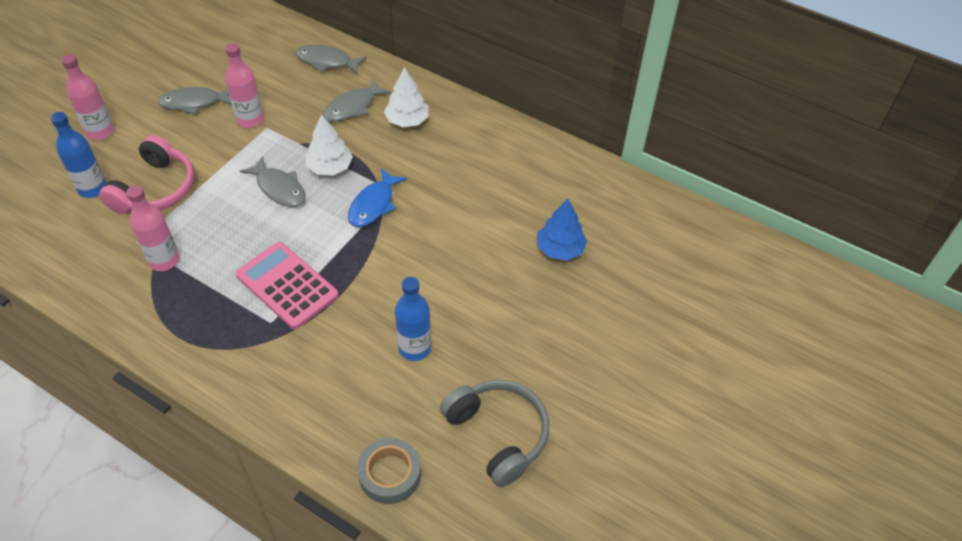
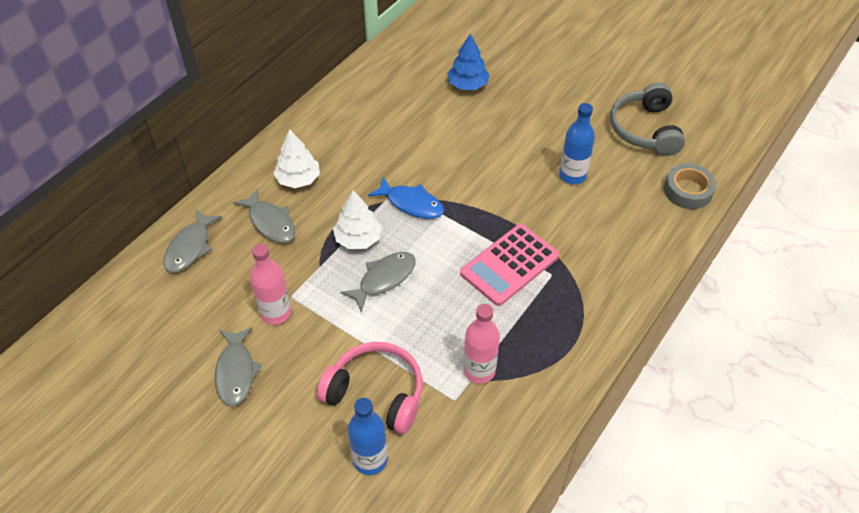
camera: 85 degrees left, 0 degrees up
(100, 132) = (272, 469): pink bottle -> none
(498, 434) = (645, 129): grey headphones -> grey headphones turned 60 degrees counterclockwise

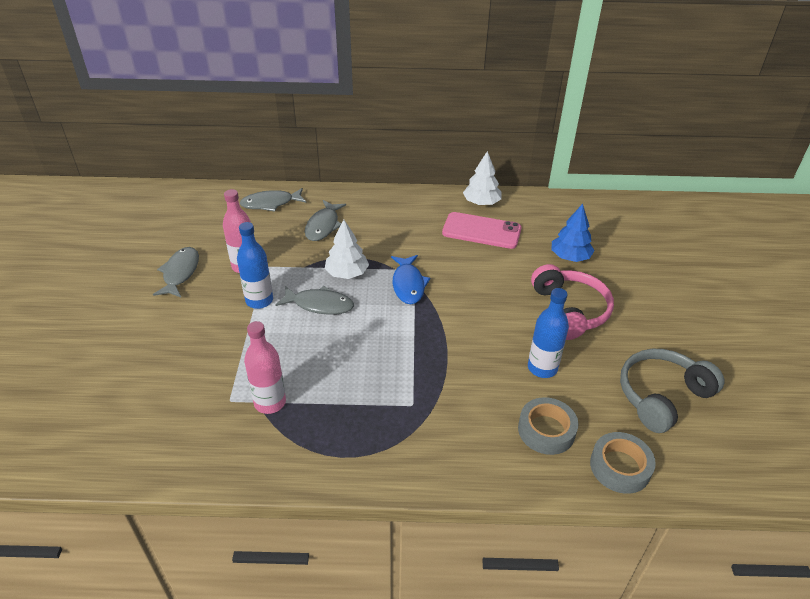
camera: 55 degrees right, 10 degrees down
(236, 372) = (180, 273): grey fish -> grey fish turned 135 degrees clockwise
(298, 179) = (375, 219): white tree -> white tree (481, 203)
(370, 460) = (143, 376): blue bottle -> blue bottle (259, 300)
(376, 393) = (207, 351): pink headphones -> pink headphones (570, 310)
(385, 117) = (481, 231): none -> pink phone
(509, 265) = (398, 371): pink calculator -> none
(631, 210) = (546, 430): none -> grey tape

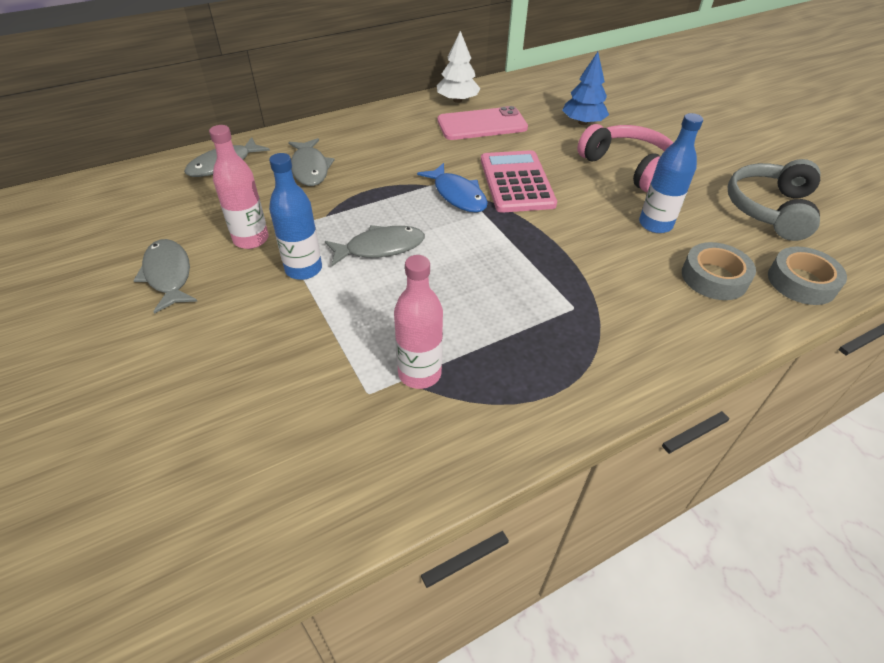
camera: 30 degrees left, 5 degrees up
(347, 273) = (381, 206): white tree -> none
(463, 290) = (516, 182): none -> pink calculator

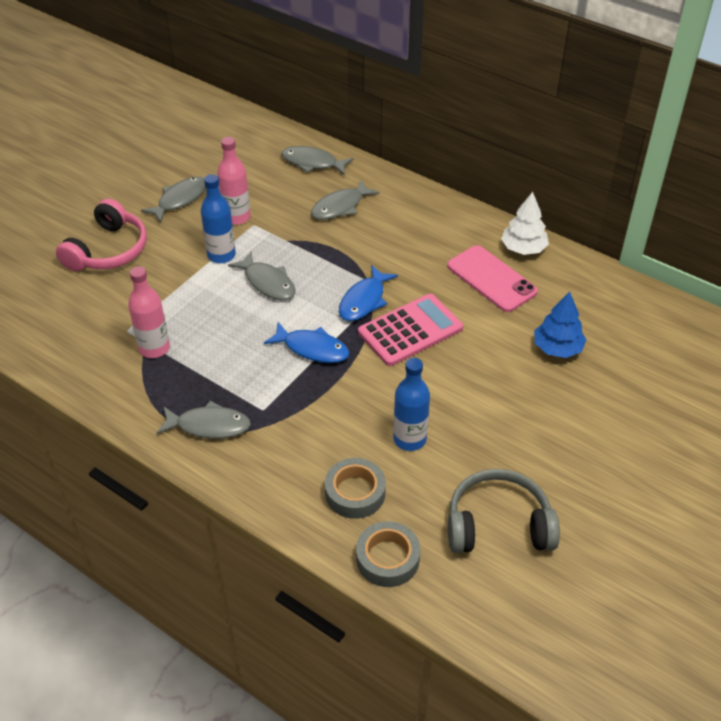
camera: 65 degrees right, 0 degrees up
(503, 246) = (312, 349): none -> blue fish
(579, 359) = (209, 426): none -> grey fish
(628, 167) = (496, 401): pink headphones -> pink headphones (108, 250)

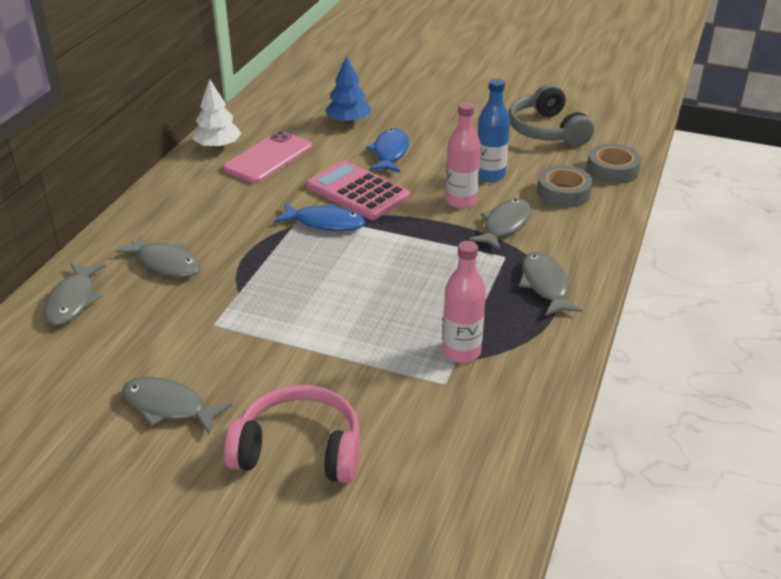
camera: 105 degrees left, 10 degrees down
(221, 255) = (280, 338): blue bottle -> none
(236, 217) = (200, 342): pink bottle -> pink bottle (461, 201)
(268, 283) = (319, 291): grey fish -> grey fish (505, 225)
(312, 349) = (408, 242): blue fish -> blue fish (390, 153)

